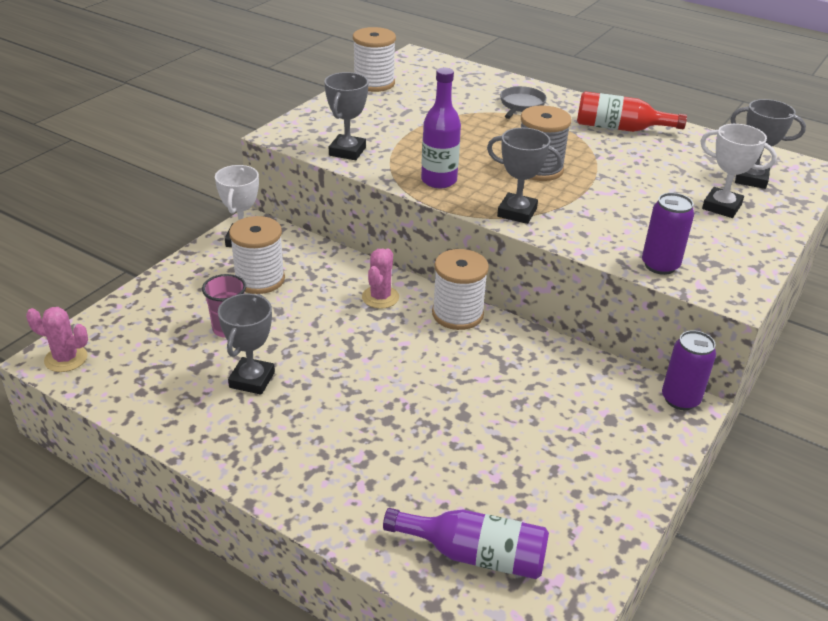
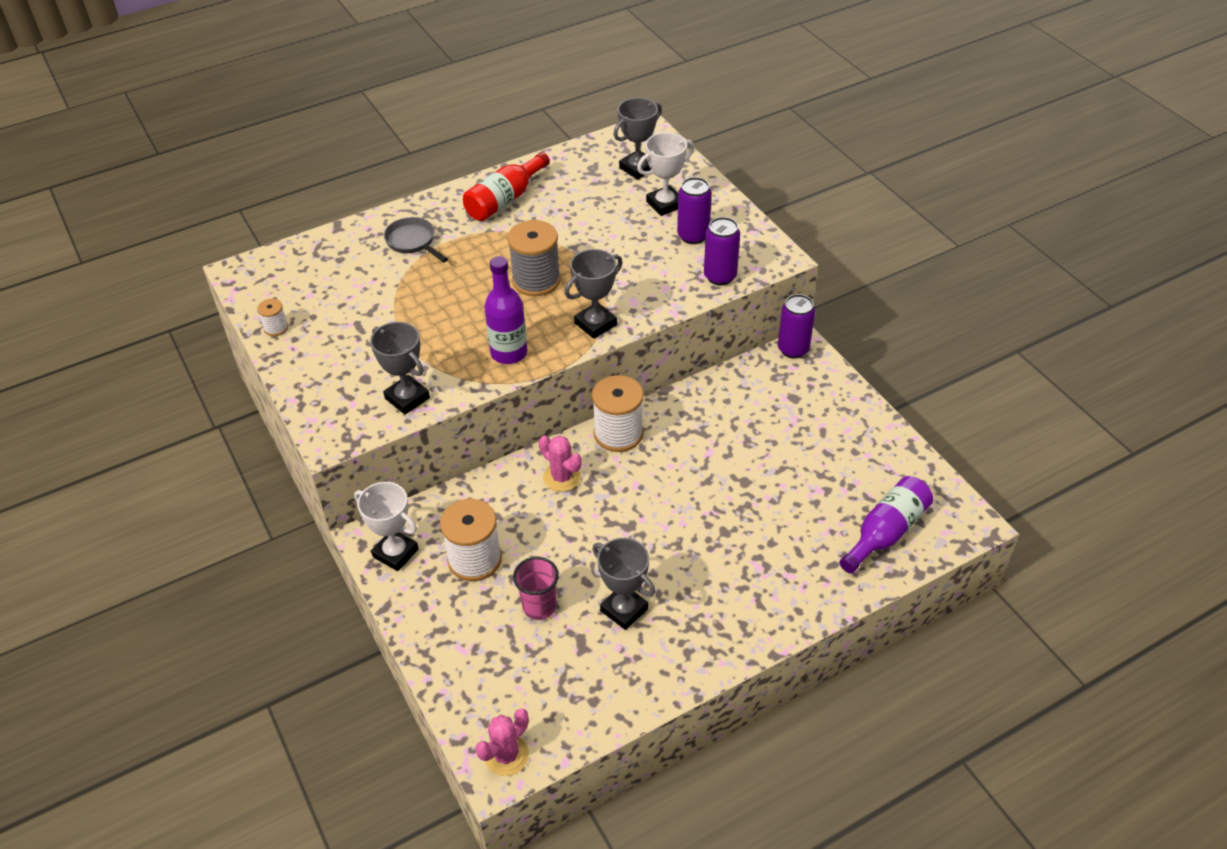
camera: 60 degrees left, 10 degrees up
(374, 83) = (276, 328): white spool -> white spool, size x0.48
(698, 234) = (693, 236): none -> purple can

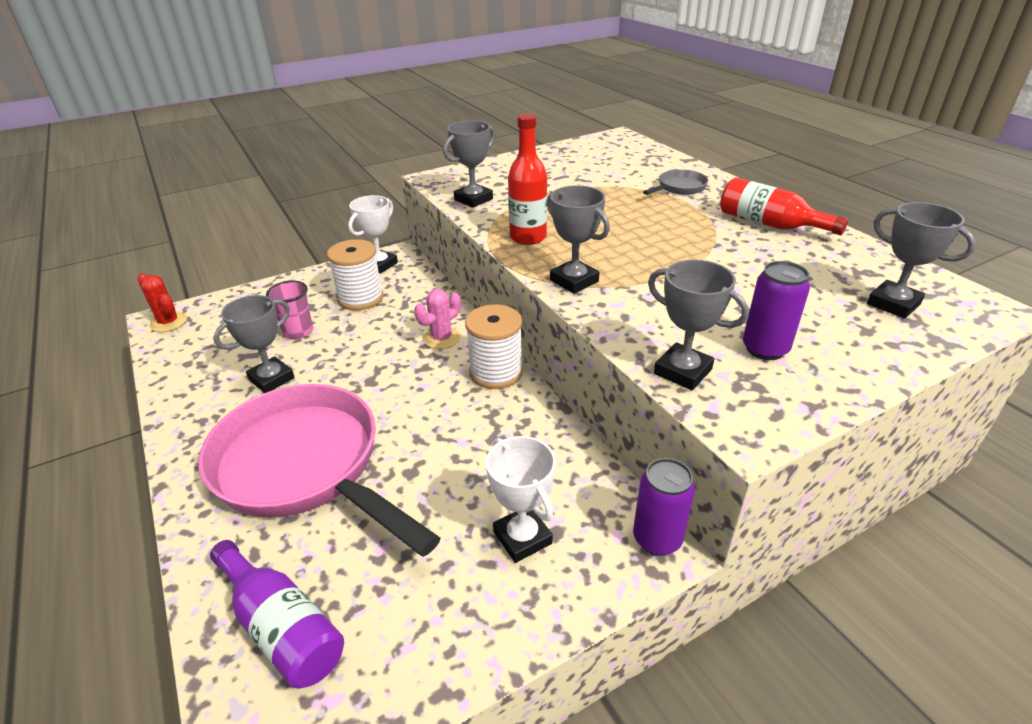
camera: 90 degrees right, 10 degrees down
(276, 328) = (557, 151): white spool -> none
(506, 755) = (169, 322): pink cactus -> red cactus
(509, 353) = (528, 237): purple bottle -> red bottle
(536, 280) = (639, 246): grey spool -> none
(665, 204) = (824, 326): white trophy -> white trophy (522, 537)
(720, 276) = (682, 371): purple can -> grey trophy
(744, 552) = (305, 467): none -> pink pan

